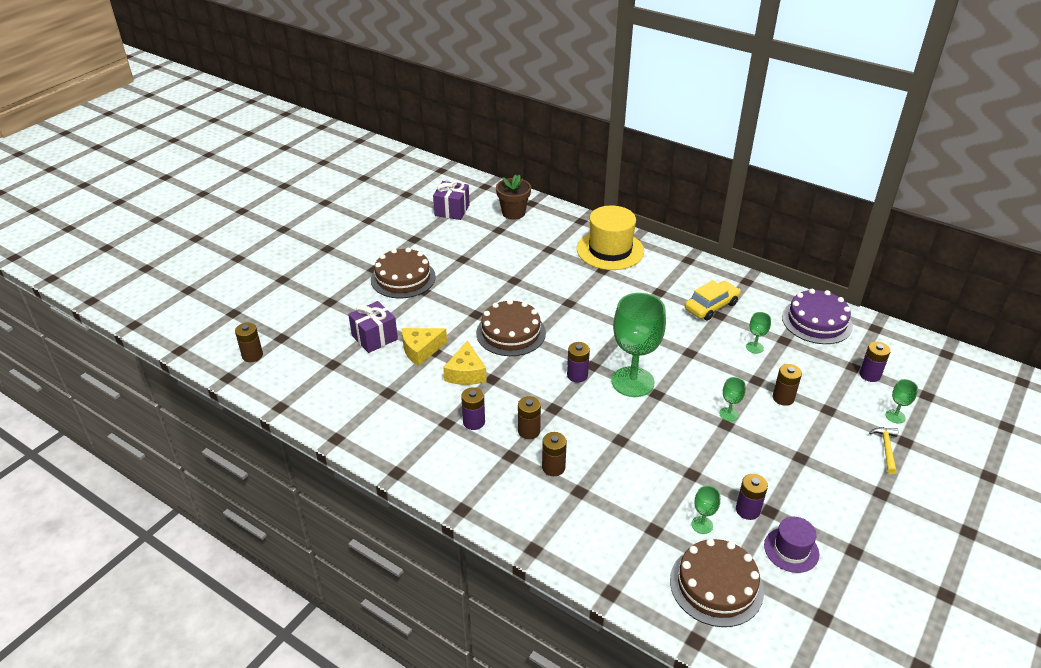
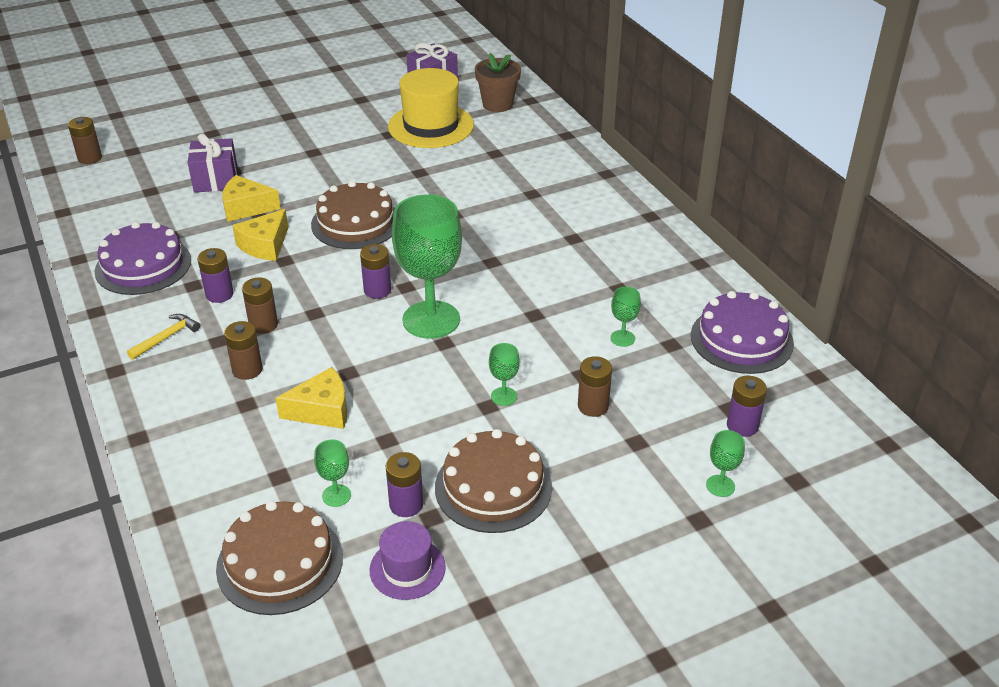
camera: 30 degrees right, 0 degrees up
(393, 423) = (143, 265): none -> purple cake
(403, 278) = (307, 133): brown cake -> brown cake (493, 487)
(610, 250) = (565, 175): yellow hat -> yellow hat (431, 126)
(632, 473) = (322, 410): none -> yellow cheese
(711, 306) = (620, 275): yellow car -> none
(886, 448) = (662, 516): yellow hammer -> yellow hammer (166, 337)

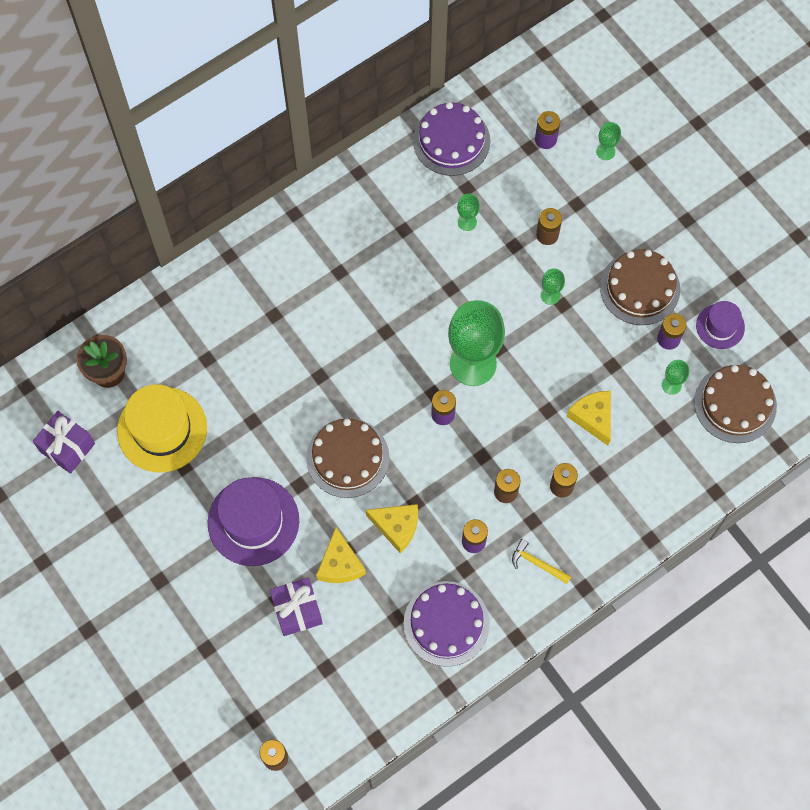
camera: 100 degrees left, 30 degrees up
(317, 164) = (253, 521): none -> purple hat

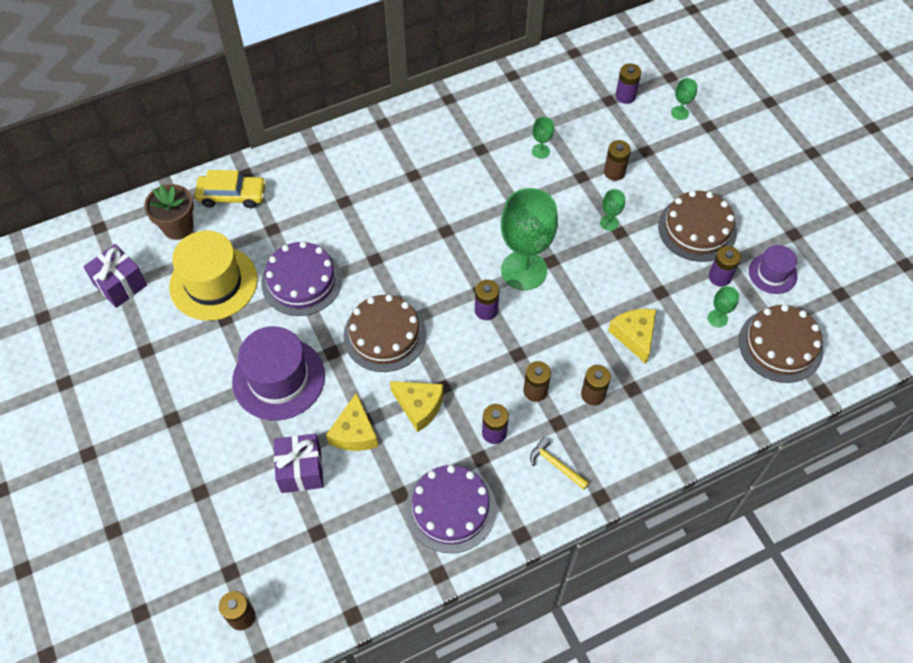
camera: 10 degrees right, 10 degrees down
(155, 327) = (232, 196): none -> yellow car
(451, 141) = (538, 85): purple cake -> purple cake (301, 281)

